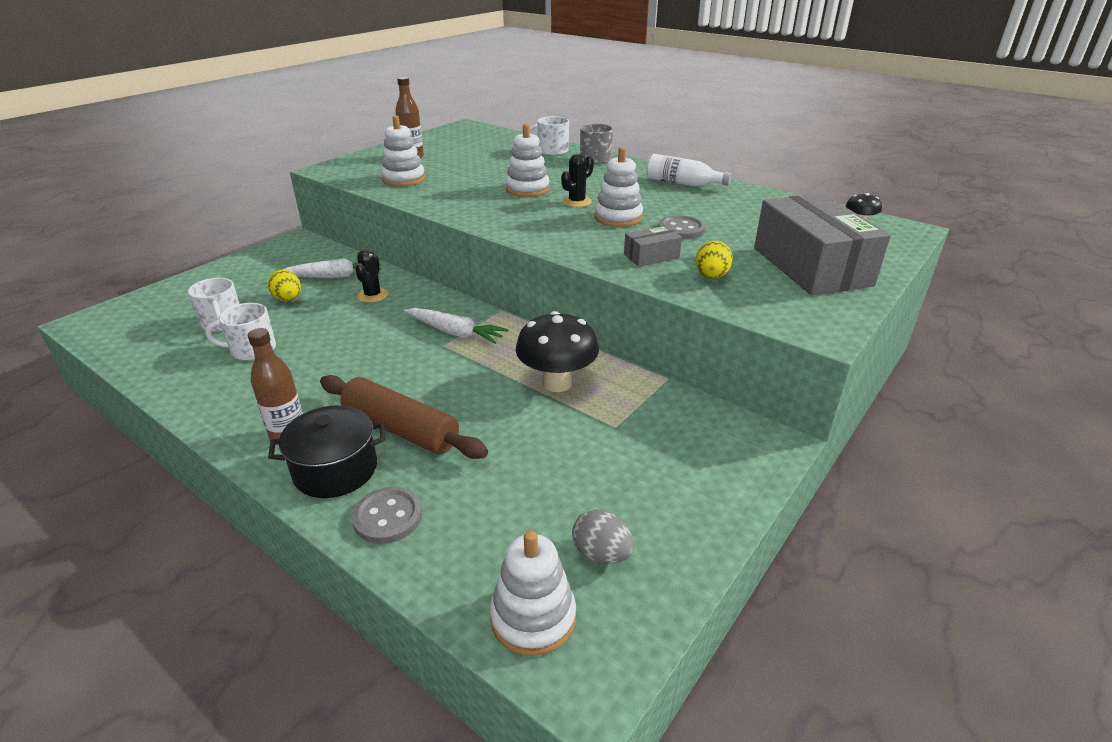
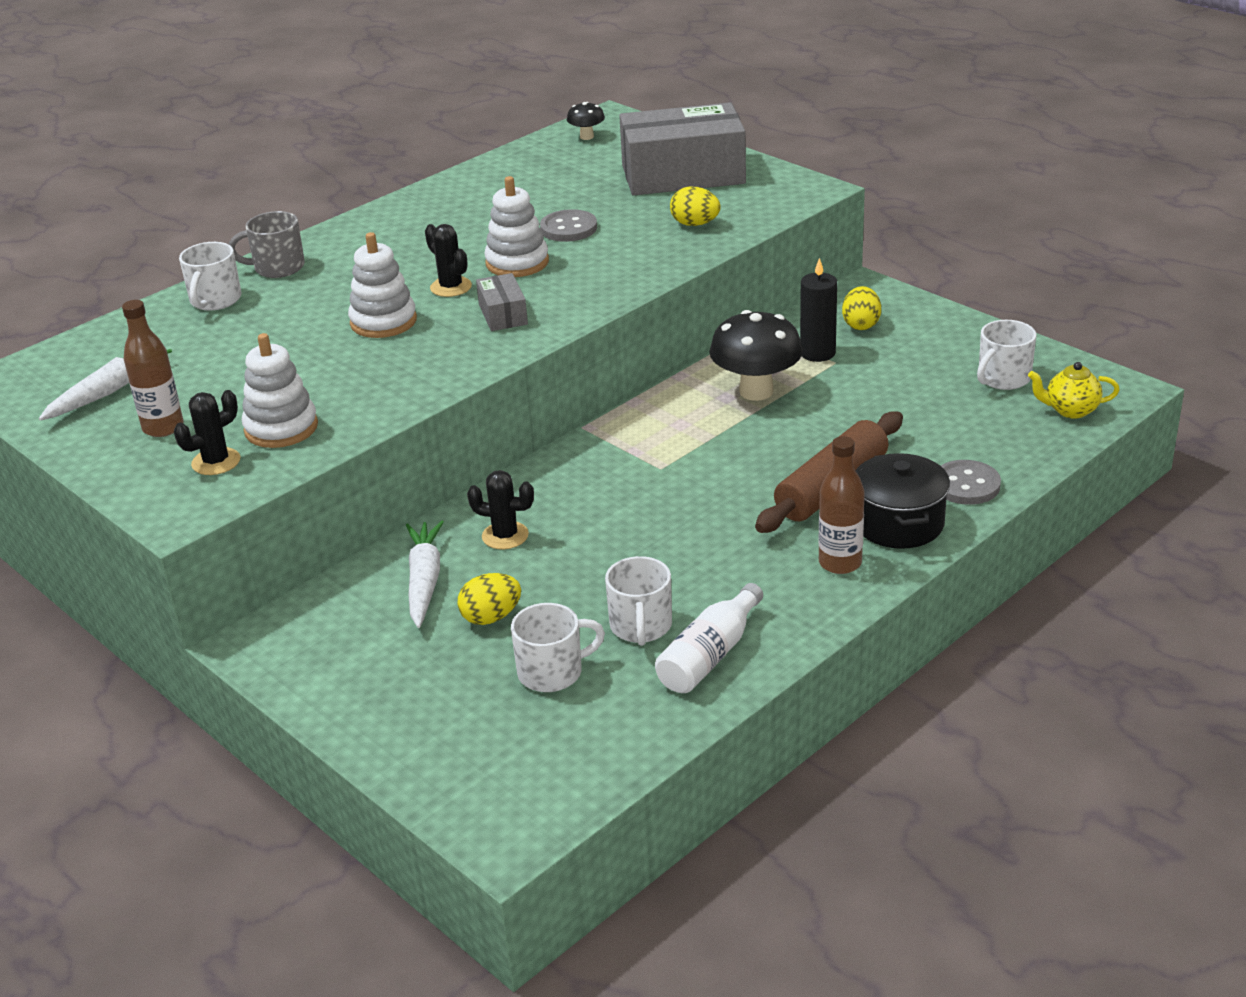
camera: 80 degrees left, 0 degrees up
(373, 170) = (216, 462): none -> black cactus
(455, 332) = (632, 460): white carrot -> white carrot (108, 391)
(533, 618) = (1070, 410): white stacking toy -> yellow teapot
(601, 553) = (1003, 378): grey egg -> white mug
(630, 415) = (817, 353): none -> black candle
(651, 256) = (637, 250): grey box -> grey box (503, 314)
(682, 183) = (416, 214): white bottle -> white bottle (710, 655)
(694, 441) = (861, 325): none -> yellow egg

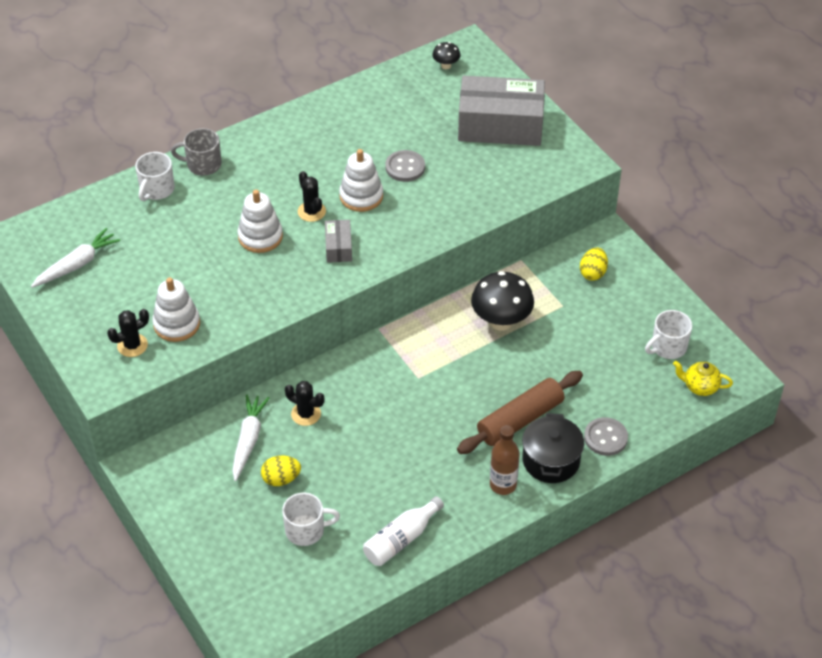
camera: 10 degrees right, 15 degrees up
(163, 427) = (105, 306): brown bottle -> none
(640, 626) = (367, 507): white mug -> none
(695, 224) = (491, 182): yellow egg -> none
(817, 353) = (554, 294): black candle -> none

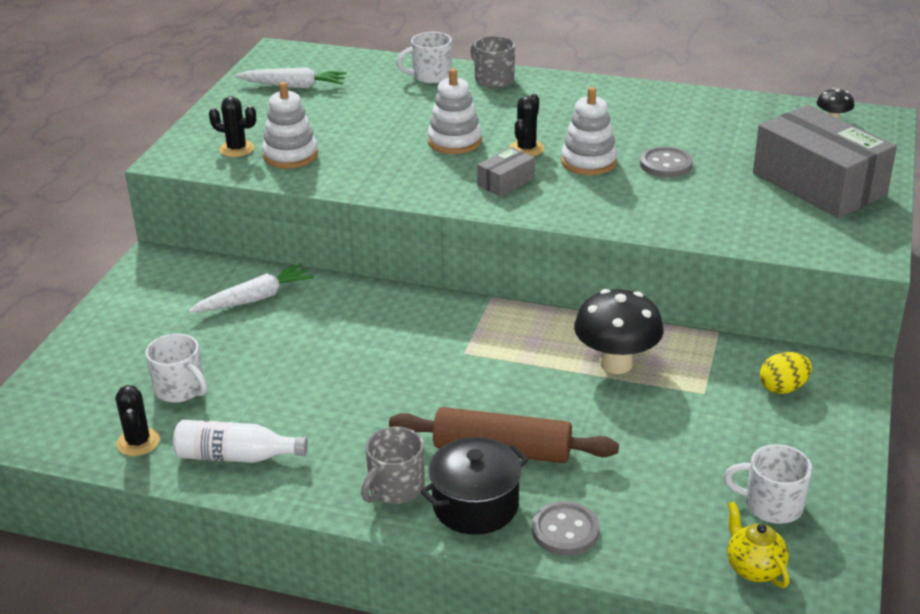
camera: 50 degrees right, 15 degrees down
(281, 479) = (229, 341): yellow egg -> none
(306, 414) = (327, 312): black cactus -> black cactus (138, 442)
(503, 485) = (395, 488): brown bottle -> grey mug

